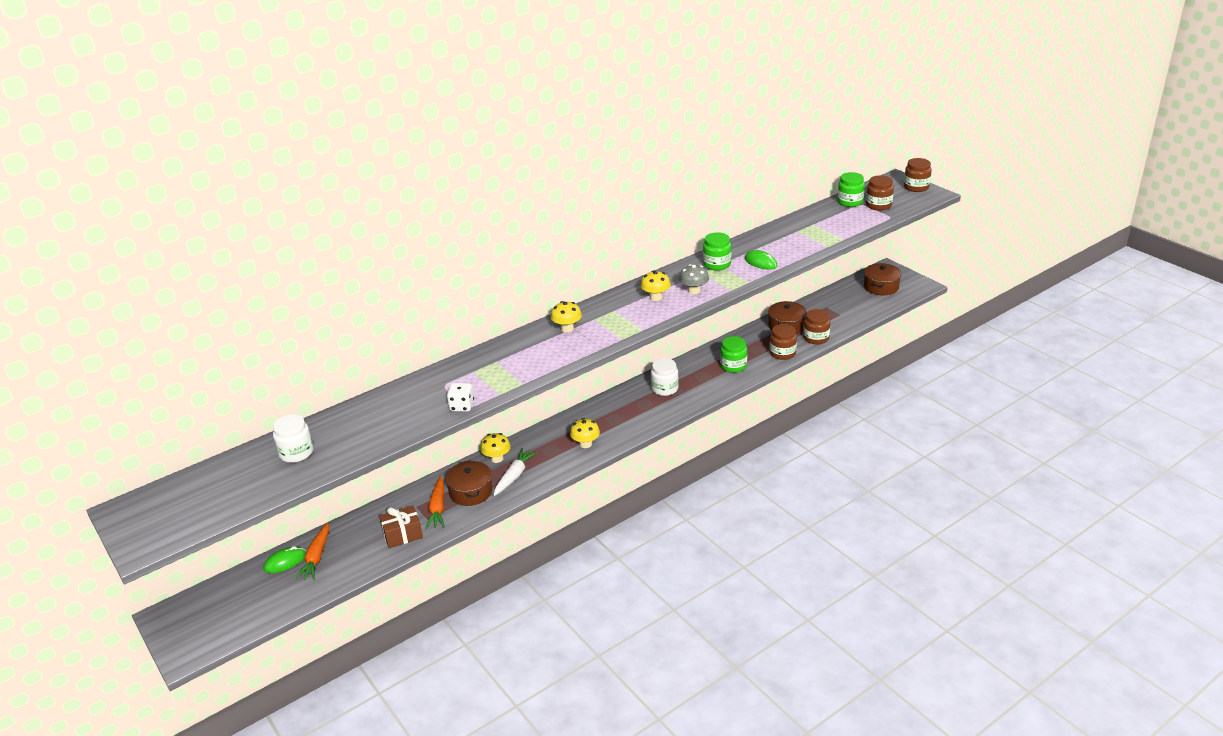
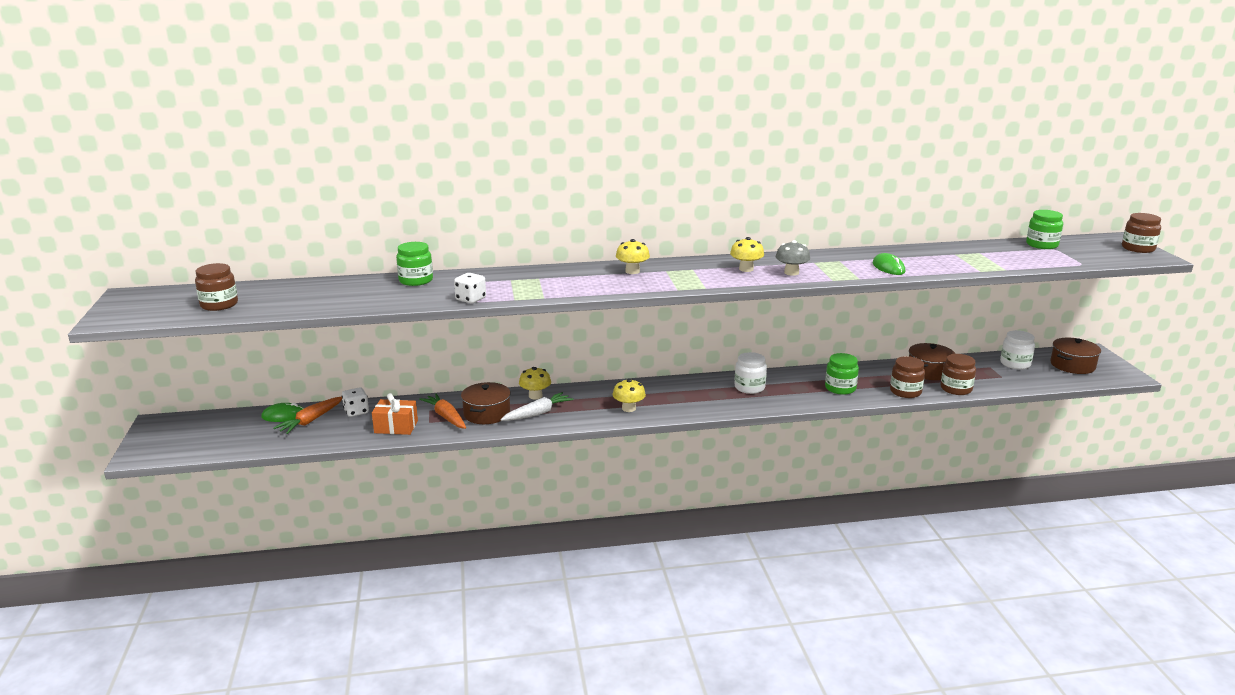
camera: 25 degrees right, 10 degrees down
(296, 453) = (298, 294): white jar -> white jar (1015, 364)
(350, 532) = (356, 412): none -> white dice
(402, 535) = (396, 427): brown gift -> orange gift
(438, 508) = (446, 417): orange carrot -> orange carrot turned 120 degrees clockwise
(717, 264) = (838, 260): green jar -> green jar (416, 280)
(878, 205) = (1075, 253): brown jar -> brown jar (219, 305)

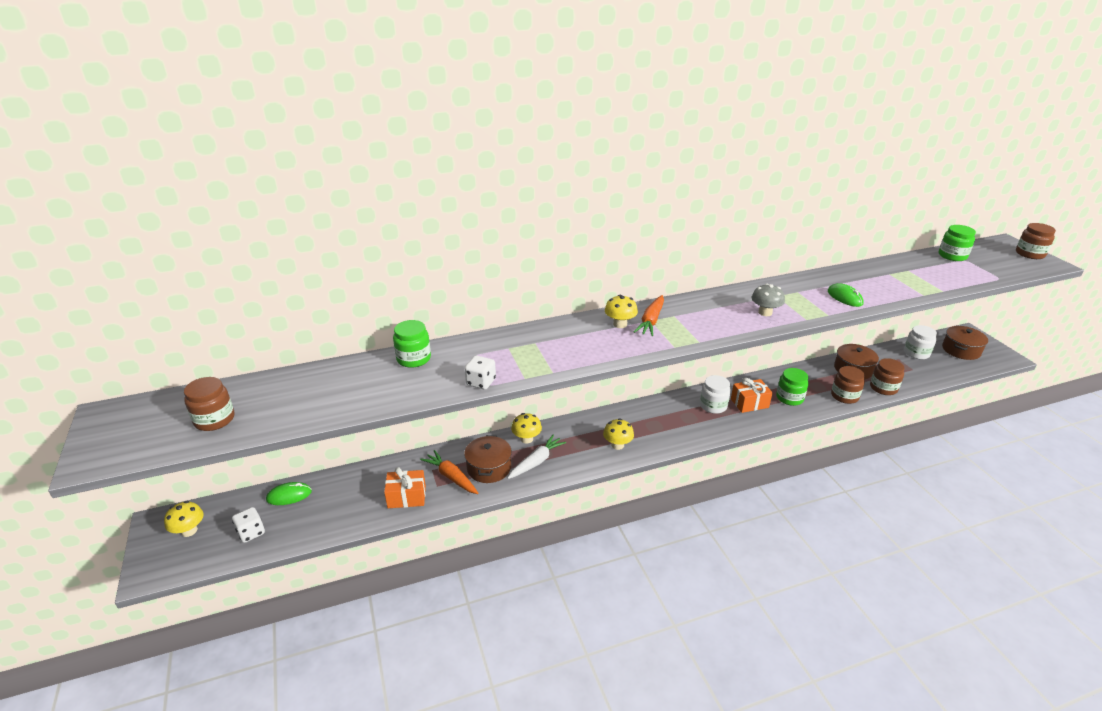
camera: 10 degrees left, 10 degrees up
(311, 421) = (318, 499): orange carrot -> orange carrot (651, 321)
(356, 412) = (361, 481): white dice -> white dice (251, 532)
(746, 269) = (722, 311): yellow mushroom -> yellow mushroom (189, 531)
(791, 389) = (749, 403): none -> orange gift

